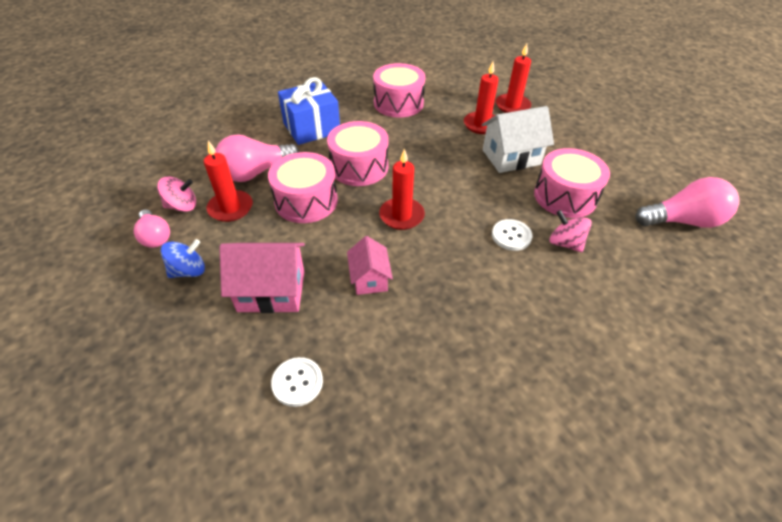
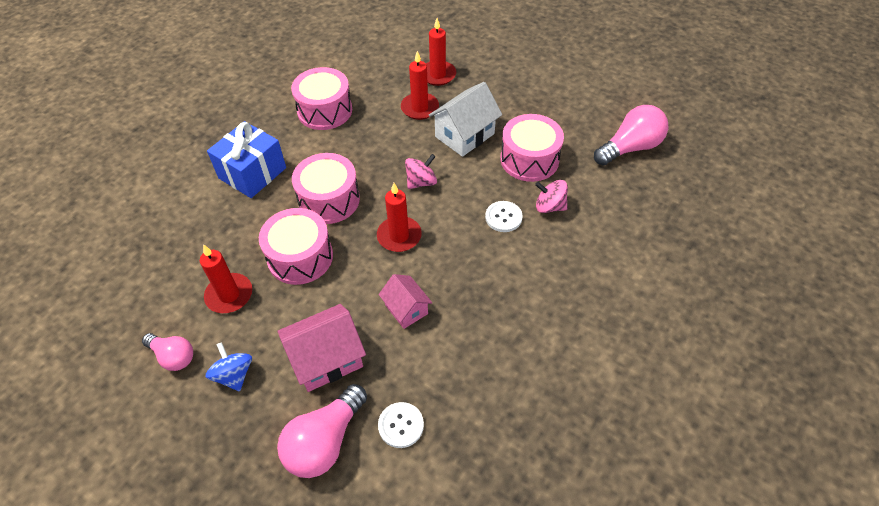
camera: 25 degrees left, 5 degrees up
(182, 206) = (177, 314): pink spinning top -> pink spinning top (421, 182)
(189, 271) = (234, 375): blue spinning top -> blue spinning top turned 60 degrees counterclockwise
(256, 172) = (228, 246): pink light bulb -> pink light bulb (325, 441)

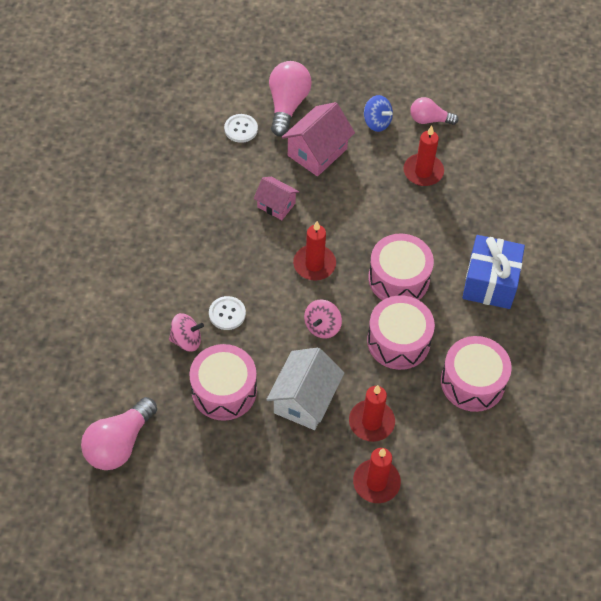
camera: 155 degrees right, 5 degrees up
(300, 257) = (388, 218): pink drum -> pink drum (398, 341)

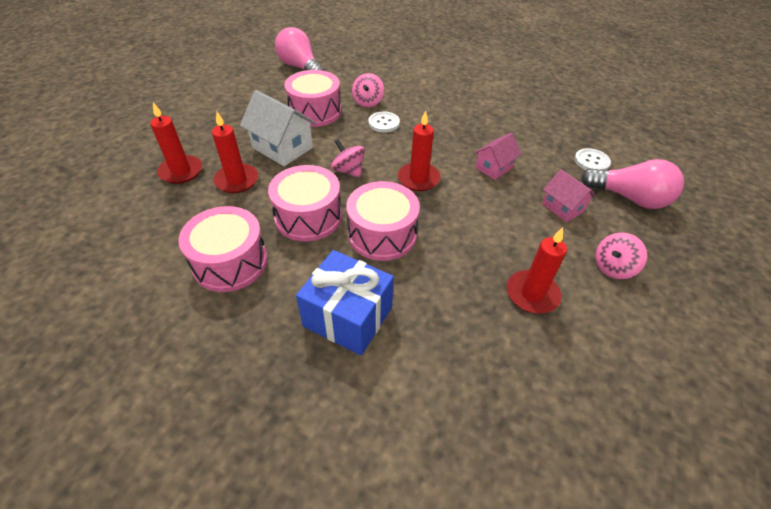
camera: 105 degrees right, 10 degrees down
(317, 152) = (562, 207): pink house -> pink house, size x0.62
(377, 122) = (613, 267): blue spinning top -> pink spinning top
(429, 120) = (624, 324): pink light bulb -> none

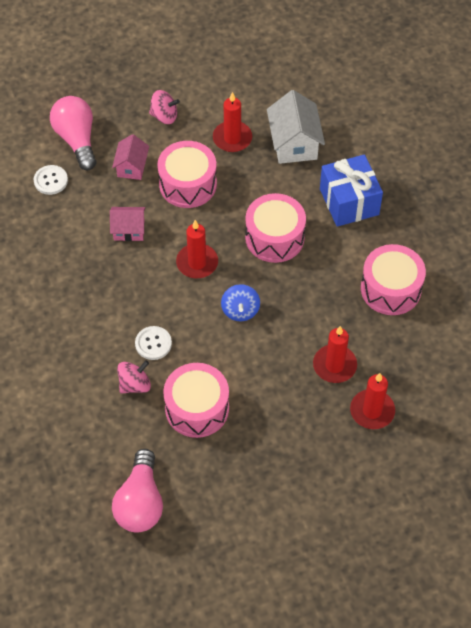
camera: 135 degrees left, 10 degrees up
(282, 148) = (269, 378): white house -> white house (294, 143)
(308, 217) = (310, 288): pink drum -> pink drum (188, 184)
(348, 171) = (240, 310): pink spinning top -> blue spinning top

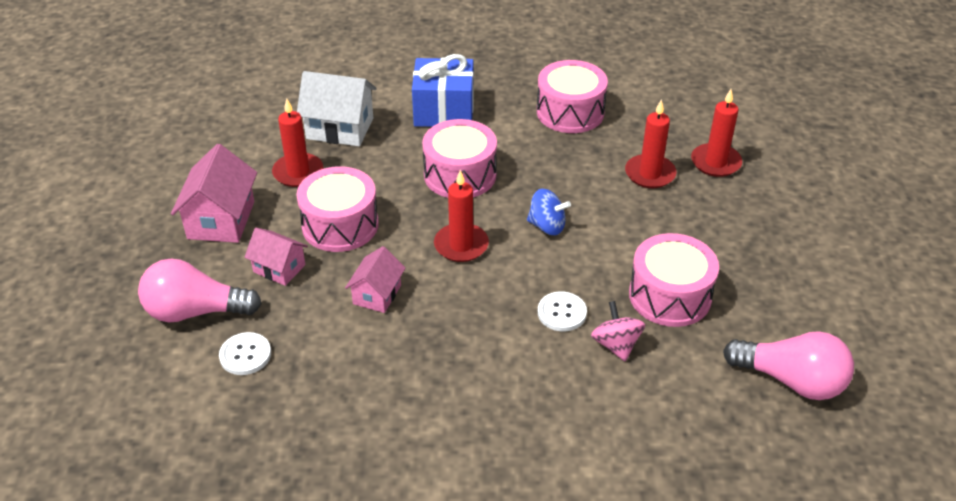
camera: 70 degrees left, 15 degrees down
(164, 116) = (221, 220): pink spinning top -> pink house

